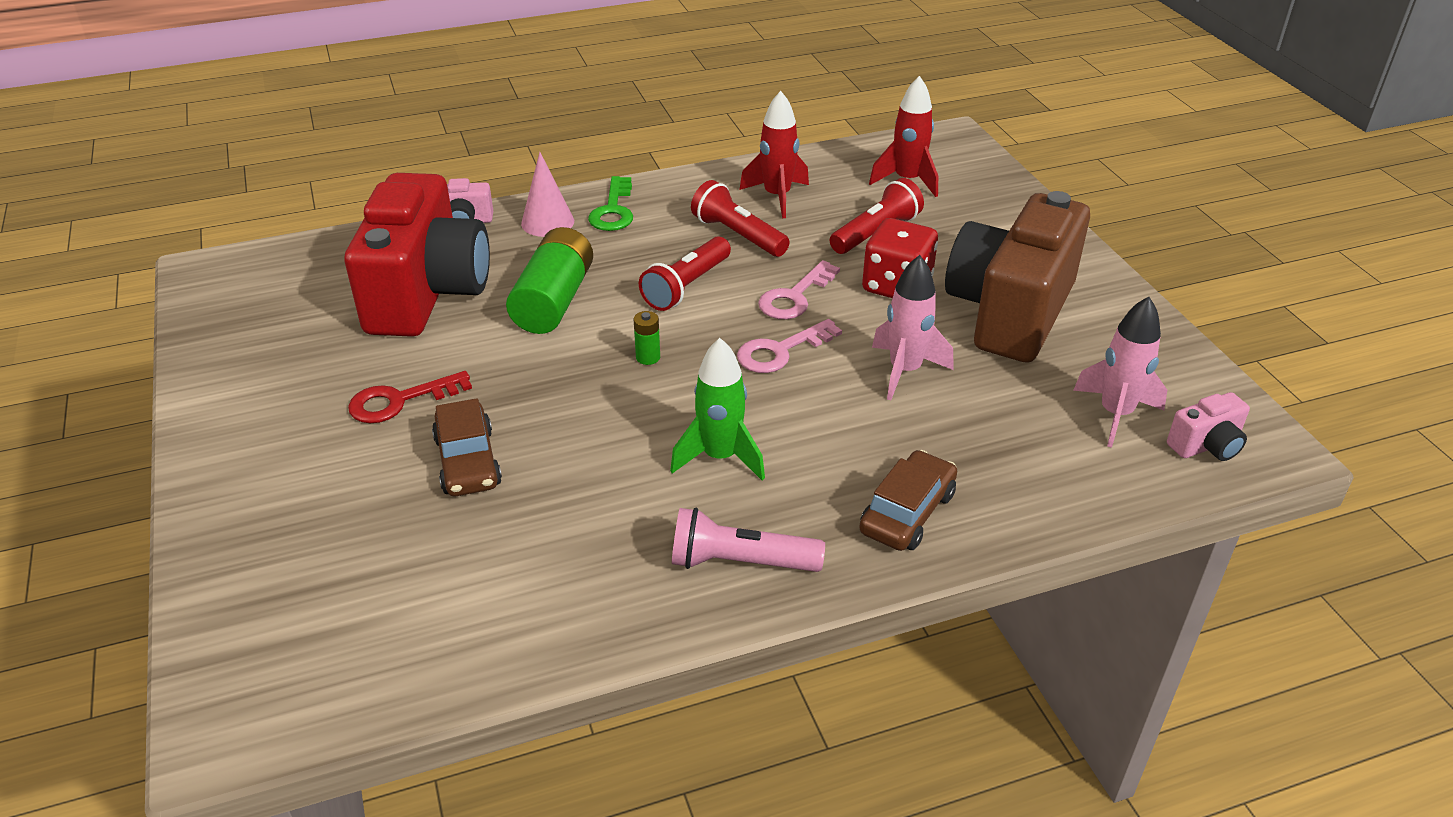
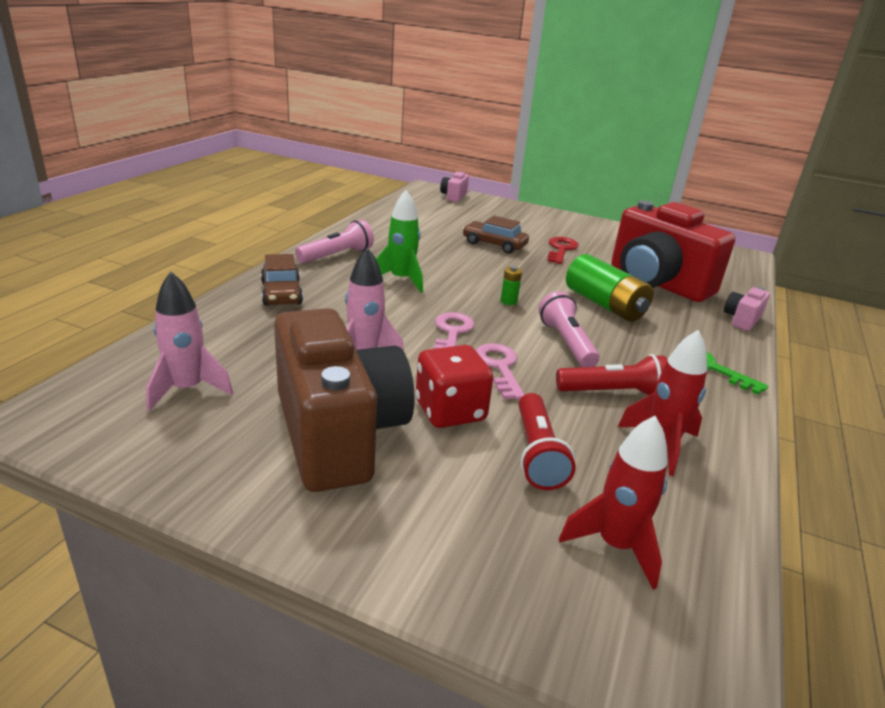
camera: 130 degrees right, 10 degrees down
(547, 222) = (714, 341): pink cone -> none
(686, 286) = (566, 342): red flashlight -> pink flashlight
(1206, 446) = (99, 397): pink camera -> pink camera (454, 196)

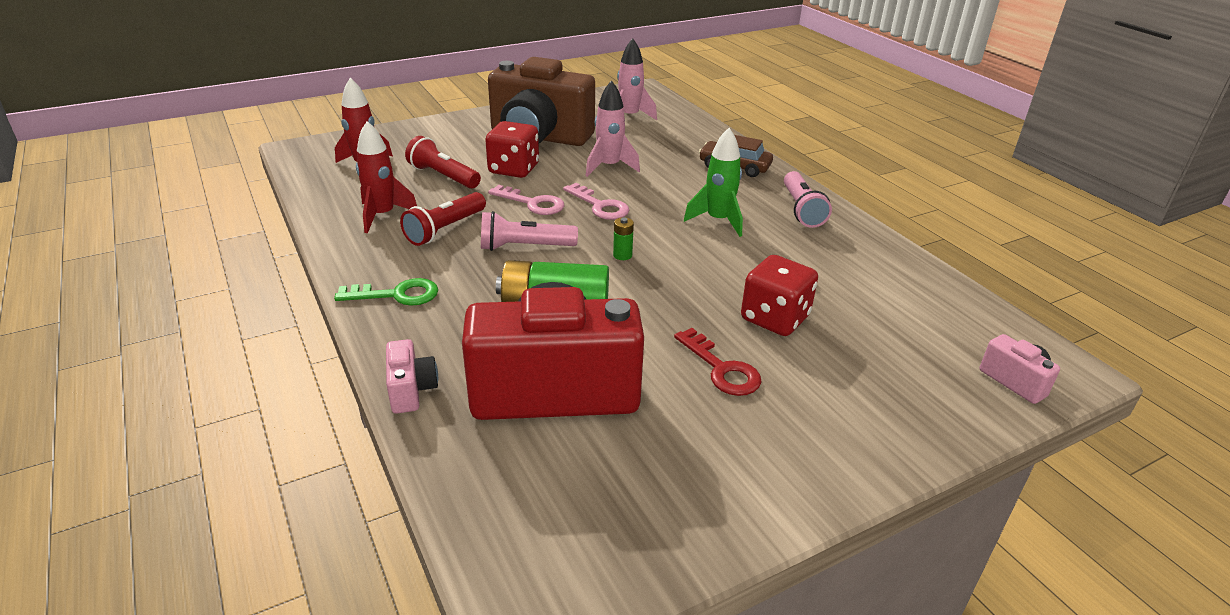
camera: 130 degrees right, 5 degrees up
(494, 244) = (774, 318): brown car -> red dice
(566, 342) = (524, 247): pink flashlight -> pink flashlight turned 150 degrees clockwise

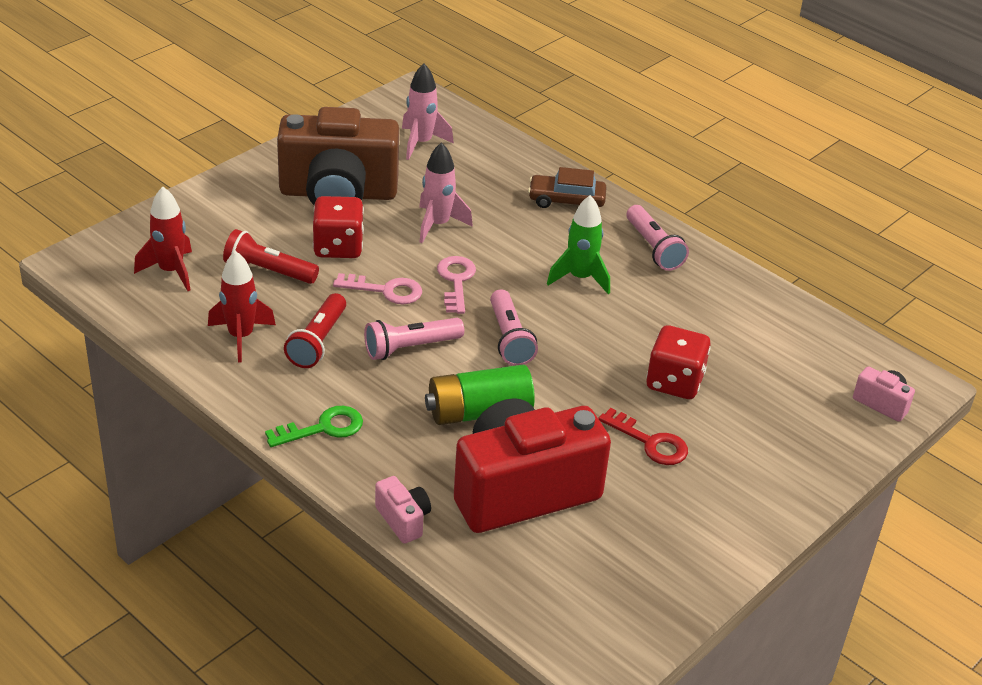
camera: 20 degrees left, 5 degrees up
(600, 206) = (456, 281): pink key -> pink key turned 120 degrees counterclockwise
(622, 255) = (509, 339): green battery -> pink flashlight

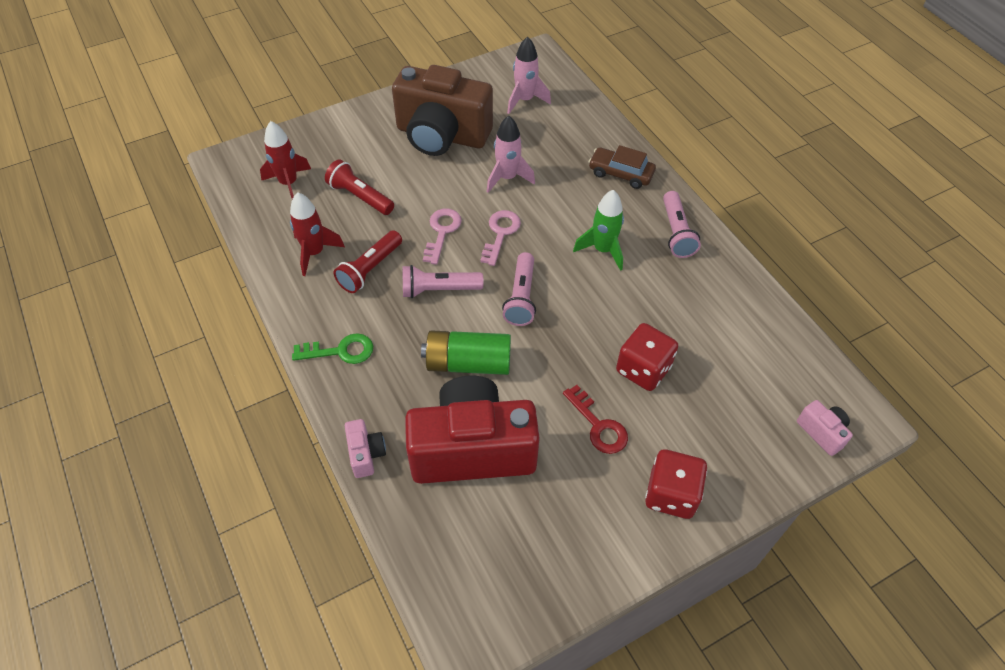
camera: 20 degrees right, 15 degrees up
(338, 247) = (422, 184): red dice -> red dice (671, 494)
(386, 290) = (442, 232): pink key -> pink key turned 105 degrees counterclockwise

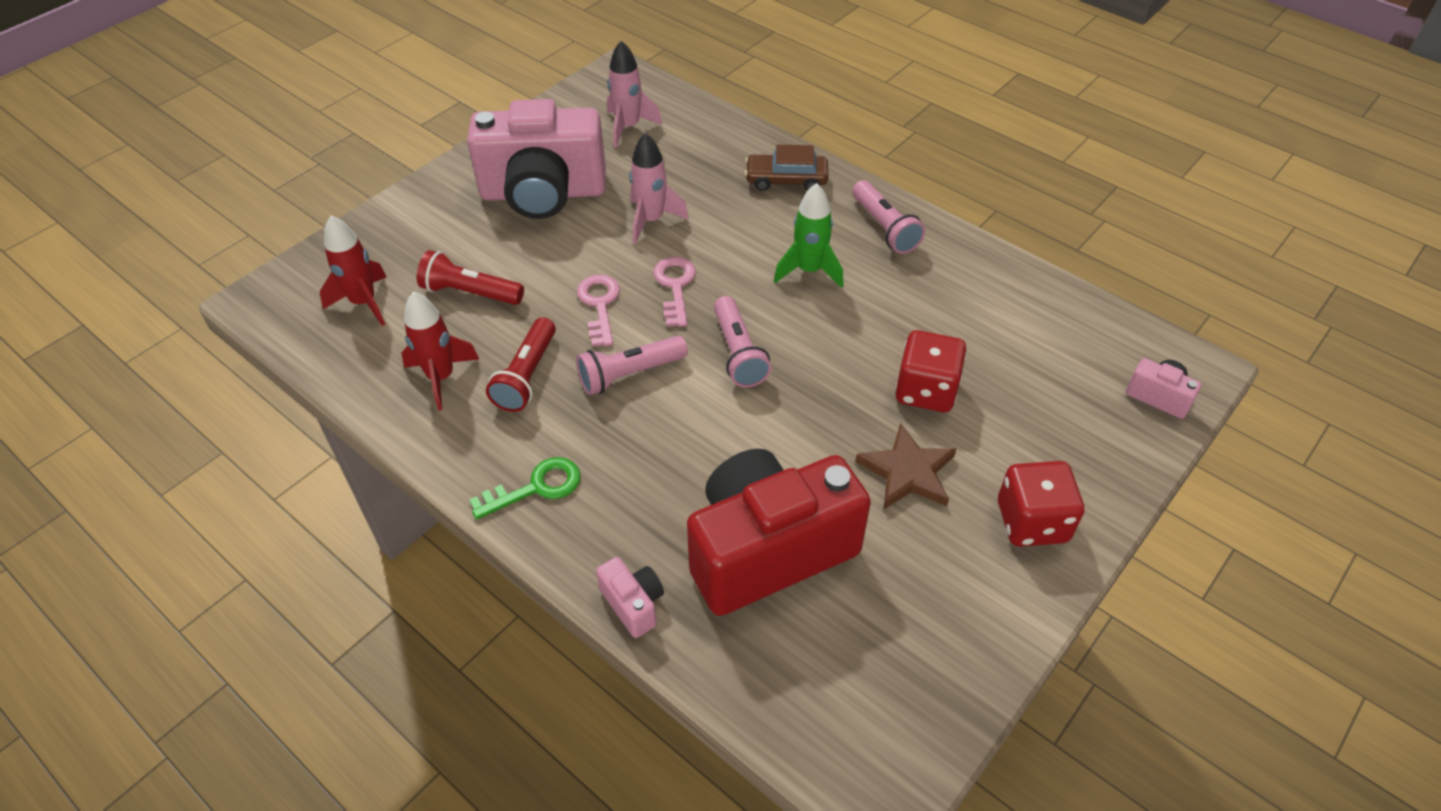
camera: 20 degrees left, 5 degrees down
(442, 135) = (543, 193): brown camera -> pink camera
(468, 363) = (711, 450): green battery -> none
(598, 426) = (907, 472): red key -> brown star

